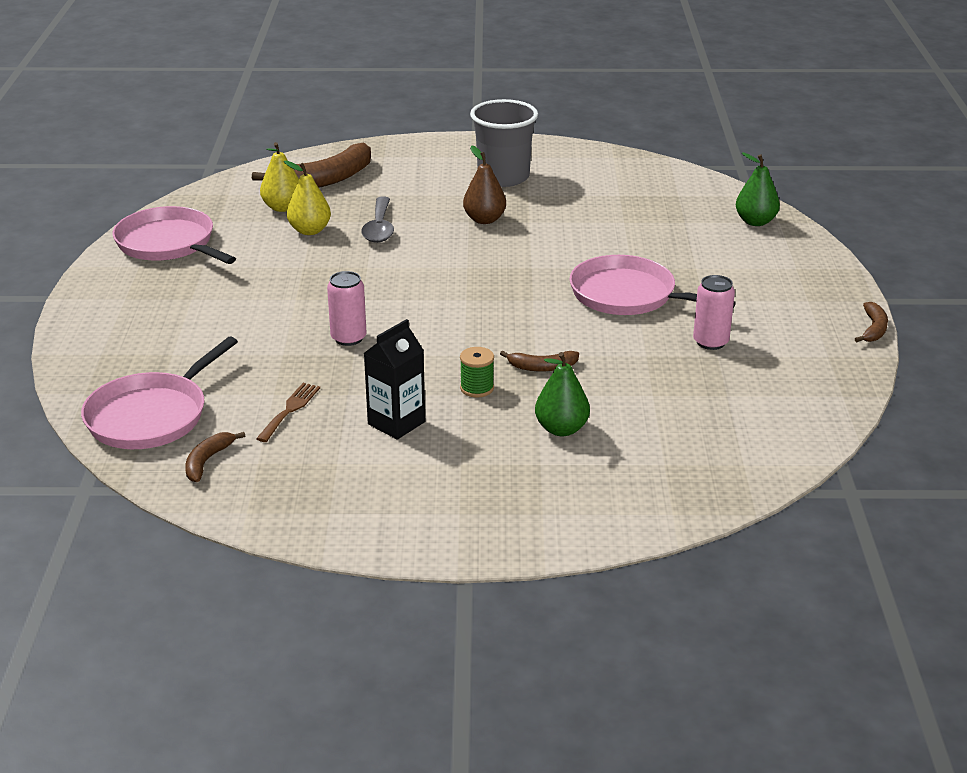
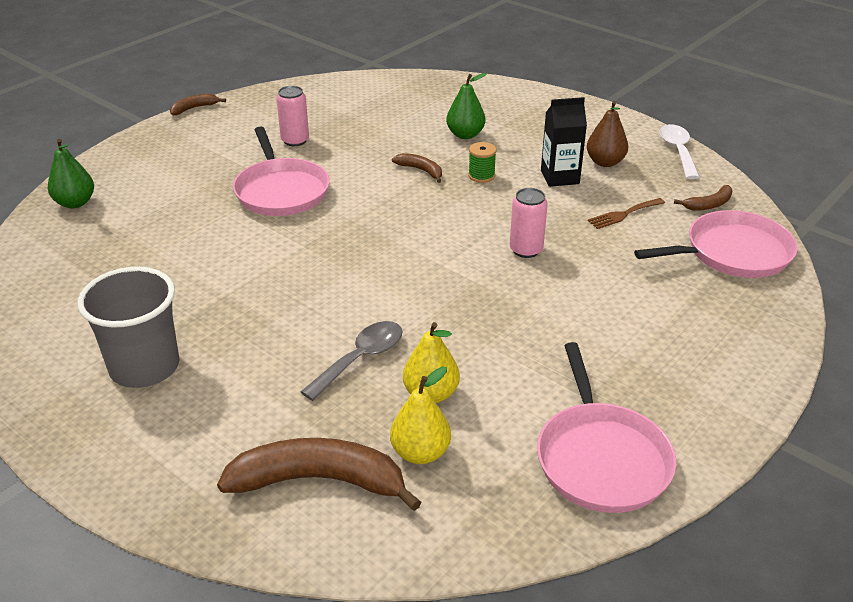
camera: 140 degrees left, 5 degrees up
(294, 524) = (678, 151): none -> white spoon
(484, 220) = (255, 317): brown pear -> brown pear (605, 162)

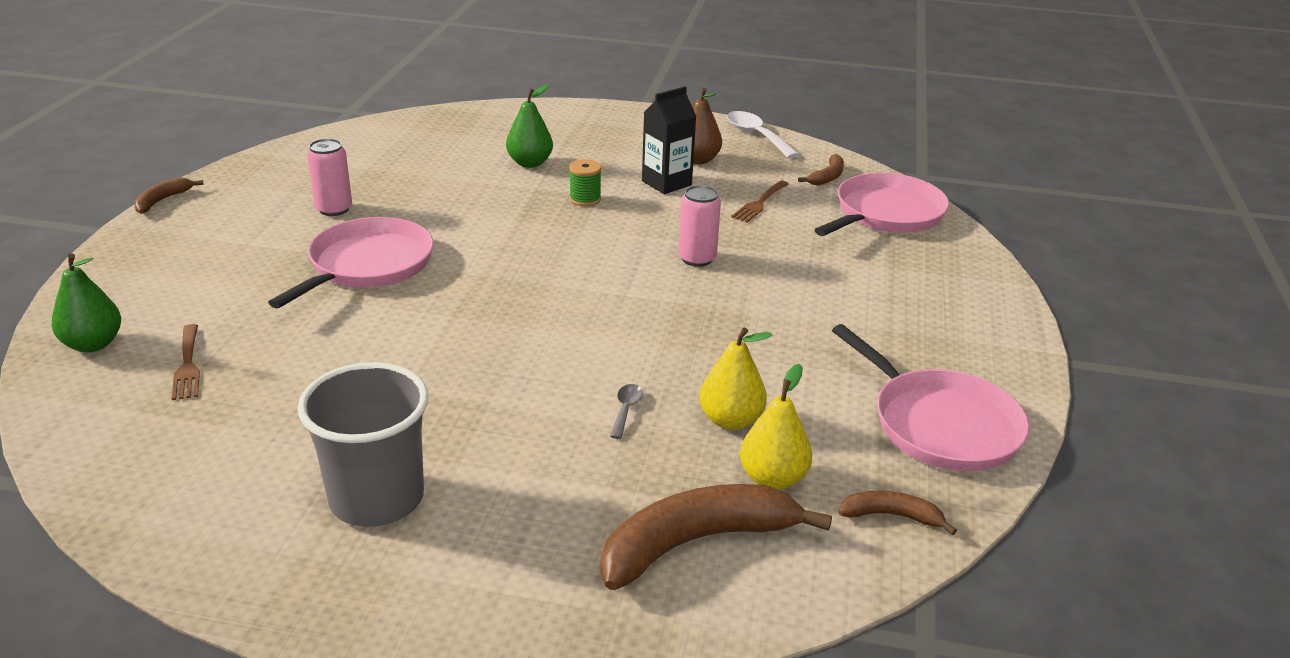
camera: 30 degrees left, 5 degrees down
(114, 234) = (188, 365): none -> brown fork
(281, 191) = (367, 265): pink pan -> pink pan turned 105 degrees counterclockwise
(361, 359) = (626, 410): grey spoon -> grey spoon, size x0.52
(421, 170) = (514, 208): brown banana -> brown banana (891, 516)

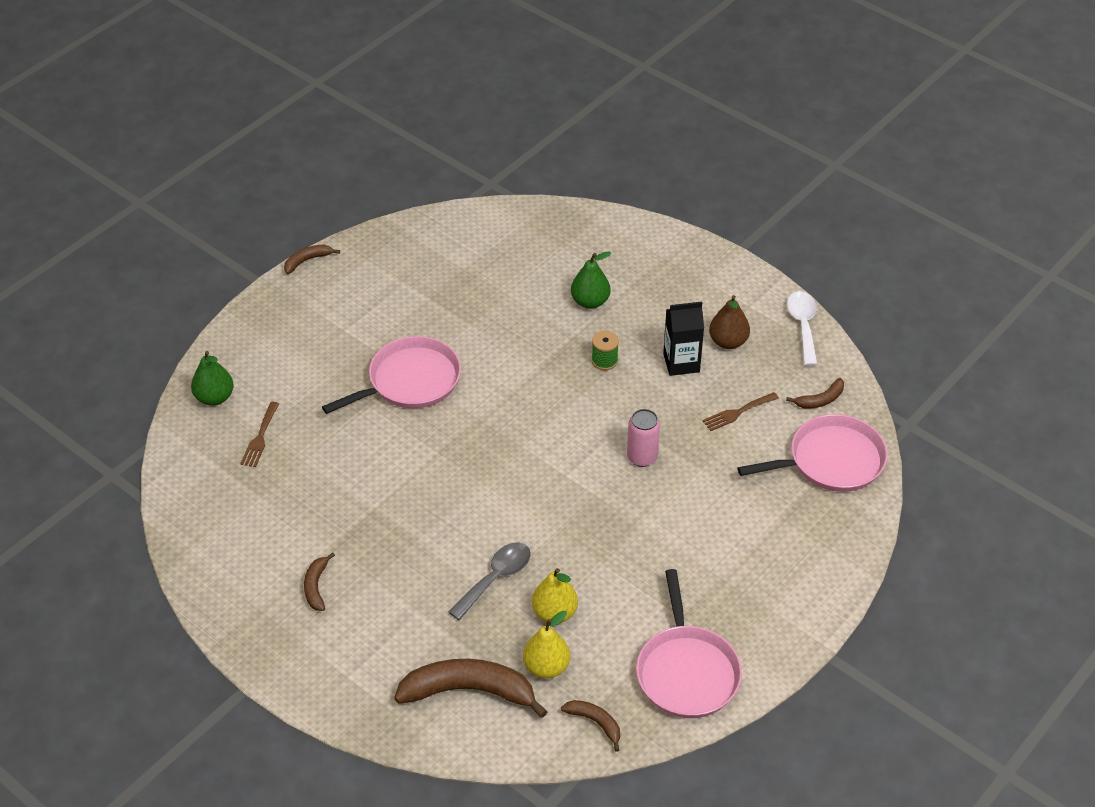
camera: 30 degrees right, 15 degrees up
(334, 209) = (417, 310): pink can -> none
(377, 499) = (316, 586): grey cup -> brown banana
(626, 410) = (496, 578): grey spoon -> grey spoon, size x1.92

